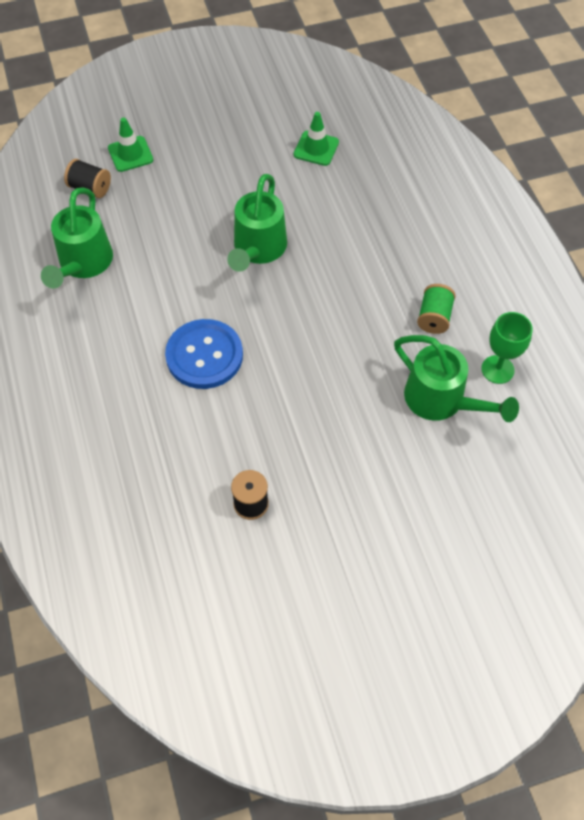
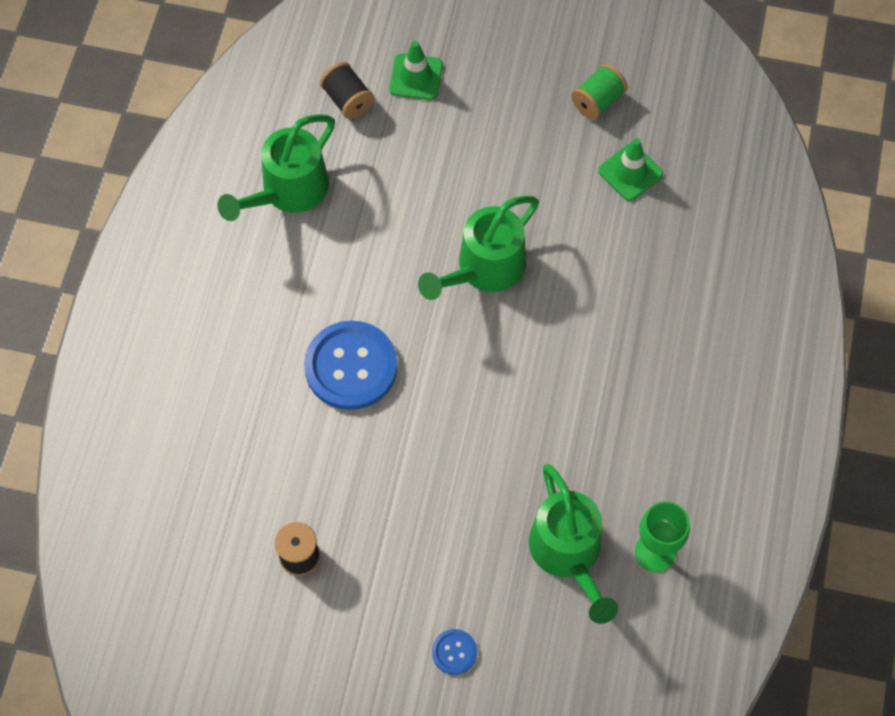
camera: 30 degrees right, 5 degrees up
(408, 509) = (454, 652): none -> blue button
(434, 317) = (626, 454): green spool -> green spool (597, 101)

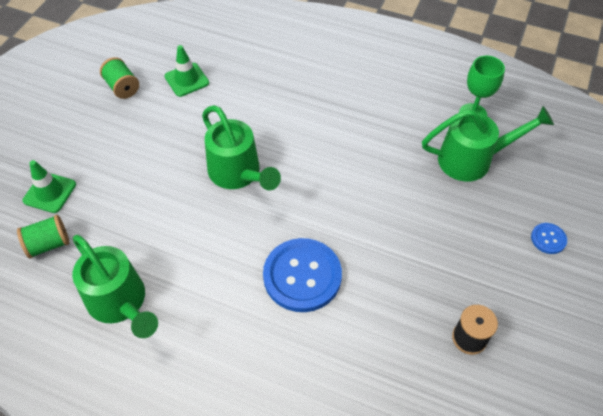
camera: 80 degrees left, 10 degrees down
(347, 100) = (48, 244): black spool -> green spool

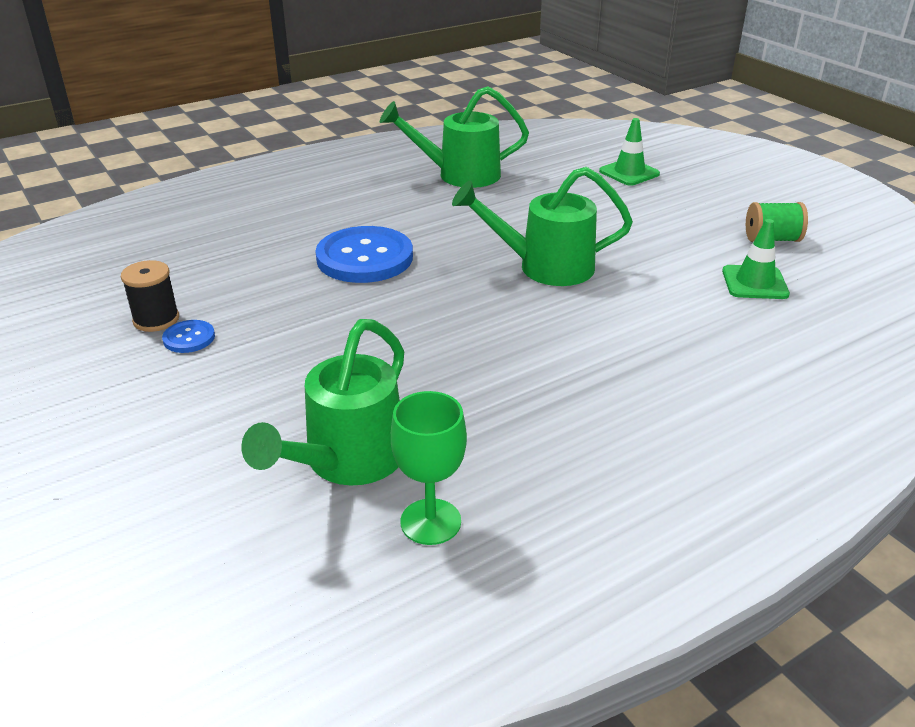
camera: 125 degrees right, 20 degrees down
(48, 244) = (563, 161): green spool -> none
(548, 239) = (144, 451): blue button -> blue button (189, 338)

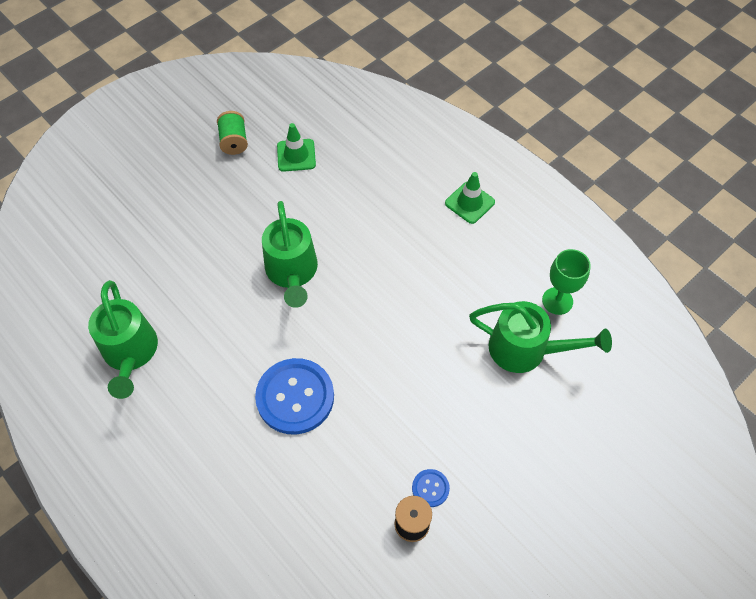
camera: 100 degrees left, 25 degrees up
(629, 173) = (122, 224): green traffic cone -> green traffic cone (469, 203)

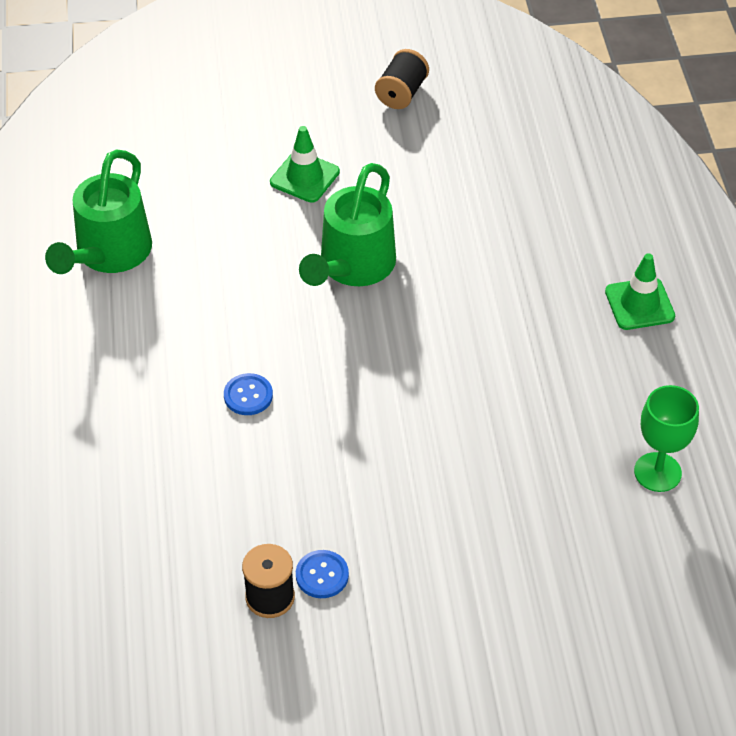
camera: 35 degrees right, 10 degrees down
(234, 141) = (401, 93): green spool -> black spool
(295, 397) = (248, 395): blue button -> blue button, size x0.45
(296, 155) = (464, 144): green traffic cone -> green traffic cone (304, 177)
(527, 350) = (568, 503): green watering can -> none

